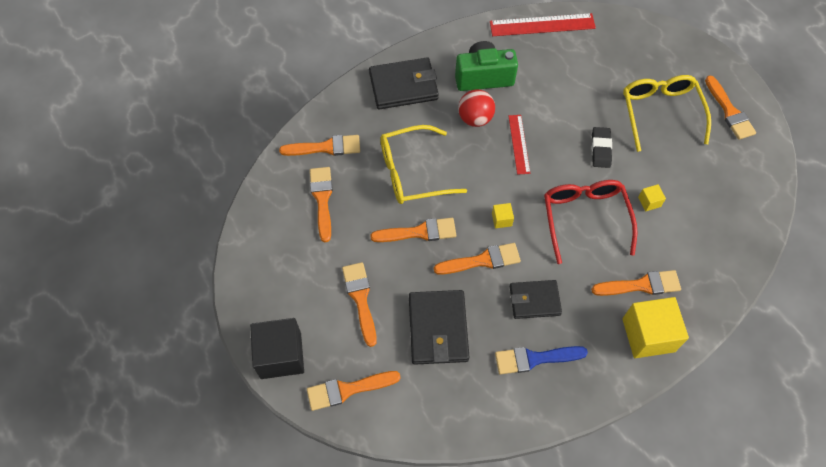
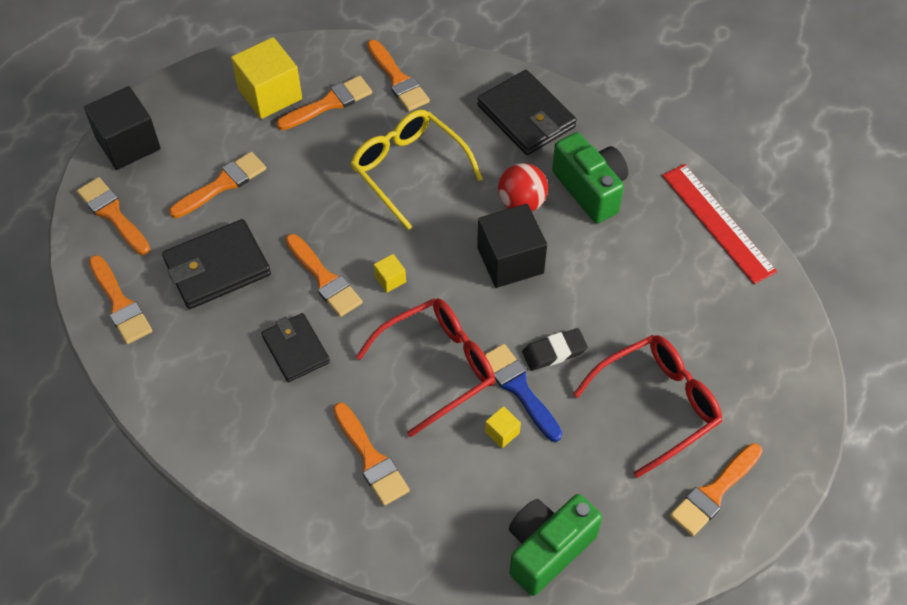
camera: 65 degrees right, 5 degrees down
(418, 232) = (331, 205): orange brush -> orange brush (120, 303)
(519, 144) = (510, 260): red ruler -> black cube
(535, 358) = (220, 375): blue brush -> blue brush (519, 389)
(648, 335) = (303, 487): yellow cube -> yellow cube (270, 94)
(660, 112) = (657, 405): yellow glasses -> red glasses
(740, 211) = (547, 549): none -> green camera

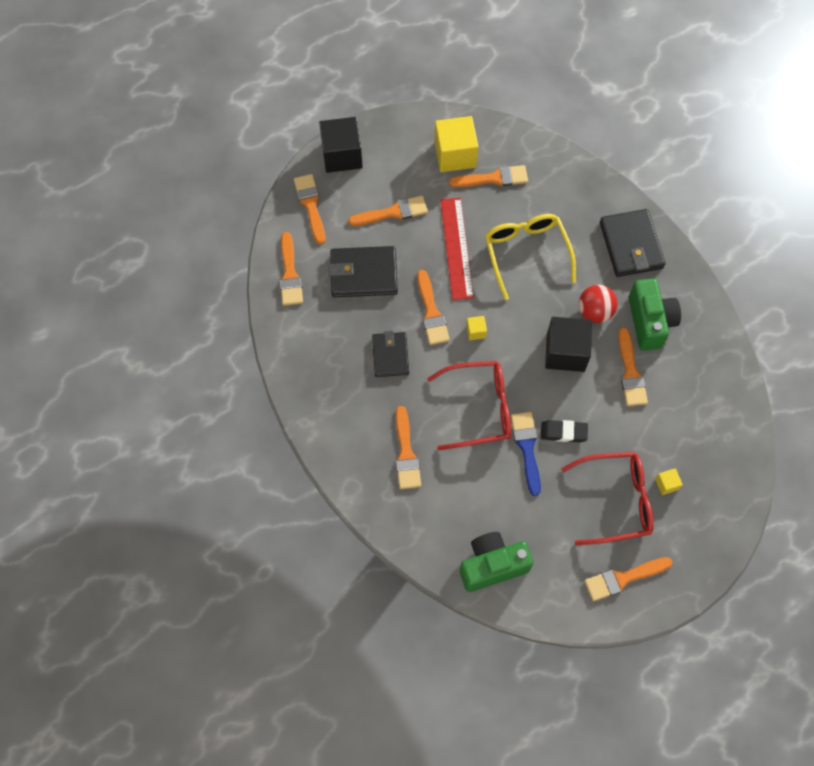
camera: 25 degrees right, 10 degrees up
(398, 79) = (551, 178): orange brush -> orange brush (630, 372)
(502, 432) = (500, 473): yellow cube -> yellow cube (666, 484)
(718, 222) = (730, 386): red ruler -> red ruler (456, 248)

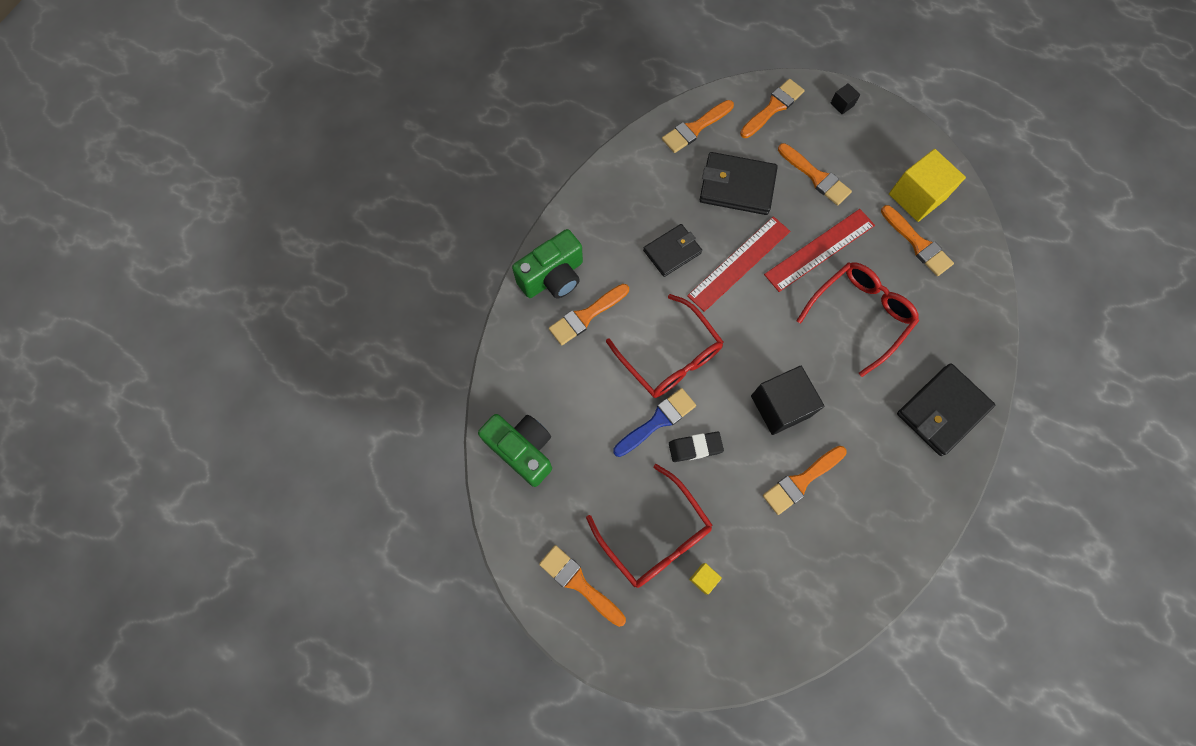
camera: 60 degrees right, 5 degrees up
(342, 155) = (842, 104): black cube -> black cube, size x0.44
(363, 274) = (737, 186): black wallet -> black wallet turned 45 degrees counterclockwise
(431, 312) = (739, 263): orange brush -> red ruler
(476, 331) = (746, 312): yellow cube -> none
(526, 253) = (860, 315): yellow glasses -> red glasses
(563, 432) = (695, 447): black eraser -> black eraser turned 75 degrees counterclockwise
(594, 312) = (843, 412): red ball -> none
(649, 322) = (870, 472): green camera -> green camera (553, 277)

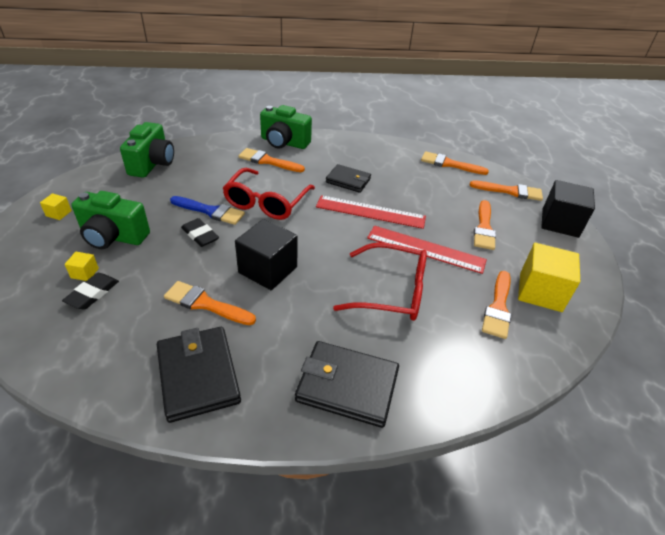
camera: 55 degrees right, 30 degrees down
(579, 583) = (58, 213): orange brush -> yellow cube
(655, 535) = (113, 237): red glasses -> green camera
(737, 186) = (429, 193): black wallet -> black wallet (198, 375)
(738, 578) = (92, 293): none -> black eraser
(842, 104) = (560, 223): black cube -> black cube, size x2.27

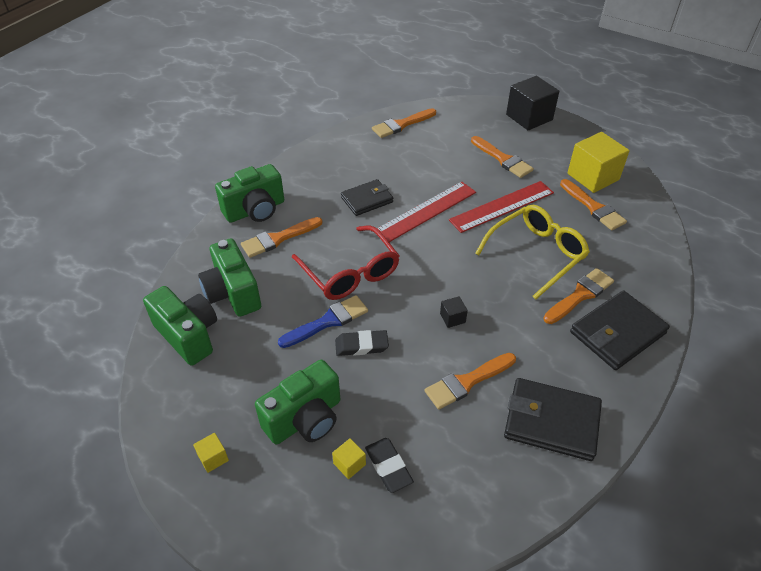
camera: 50 degrees left, 5 degrees up
(202, 164) = (233, 293): none -> green camera
(268, 269) = (452, 318): black cube -> black cube, size x0.44
(392, 291) = (536, 254): red glasses -> yellow glasses
(510, 191) = (470, 116): orange brush -> orange brush (580, 295)

